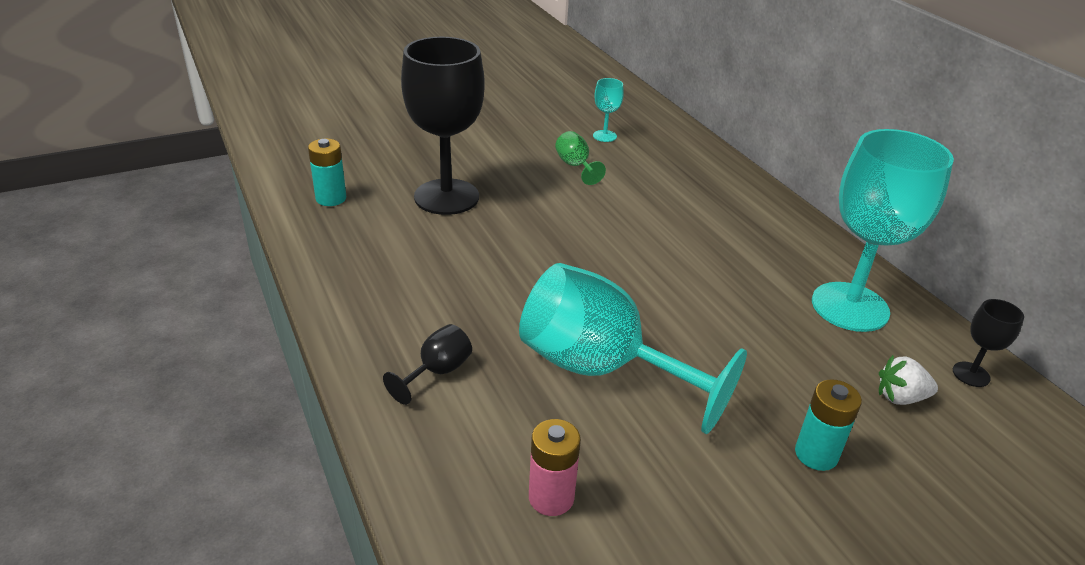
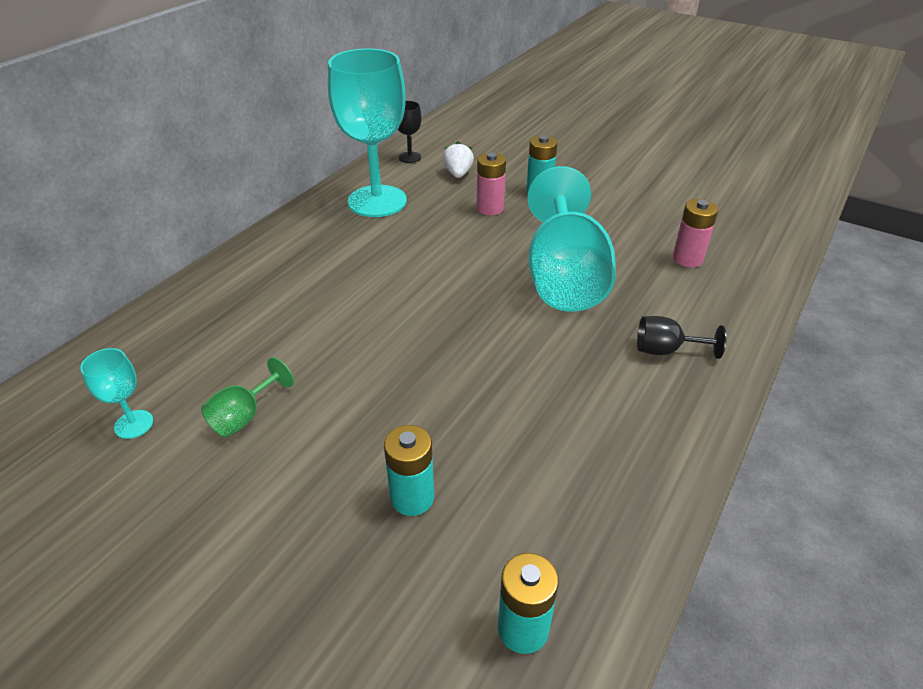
camera: 120 degrees left, 5 degrees up
(446, 197) = (412, 497): black goblet -> turquoise battery
(787, 384) = (490, 208): none -> pink battery
(900, 397) = (458, 174): white strawberry -> white strawberry turned 150 degrees counterclockwise

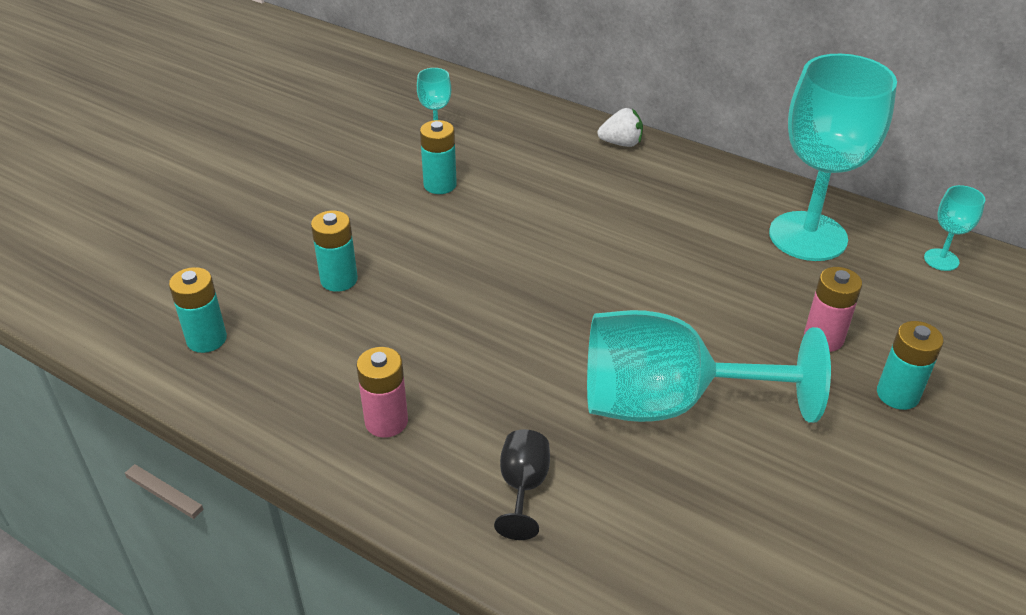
camera: 90 degrees right, 0 degrees up
(244, 416) = (440, 185): green goblet -> turquoise battery
(409, 157) = (941, 260): black goblet -> turquoise goblet
(458, 174) = (912, 307): white strawberry -> white strawberry (621, 143)
(687, 259) = (740, 556): pink battery -> pink battery (386, 421)

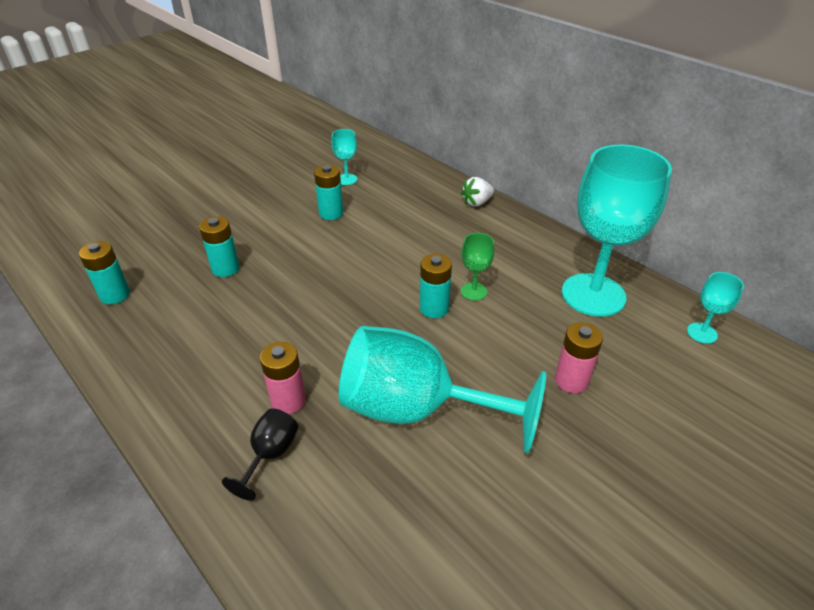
camera: 15 degrees right, 0 degrees up
(386, 421) = (199, 380): pink battery -> pink battery (288, 401)
(621, 143) = (477, 203): white strawberry -> white strawberry turned 135 degrees clockwise
(669, 255) = (474, 291): none -> green goblet
(897, 394) = (617, 442): turquoise battery -> turquoise battery (434, 308)

